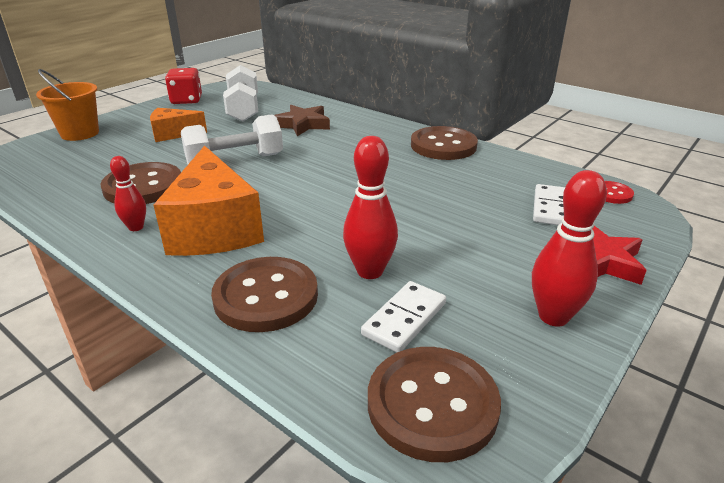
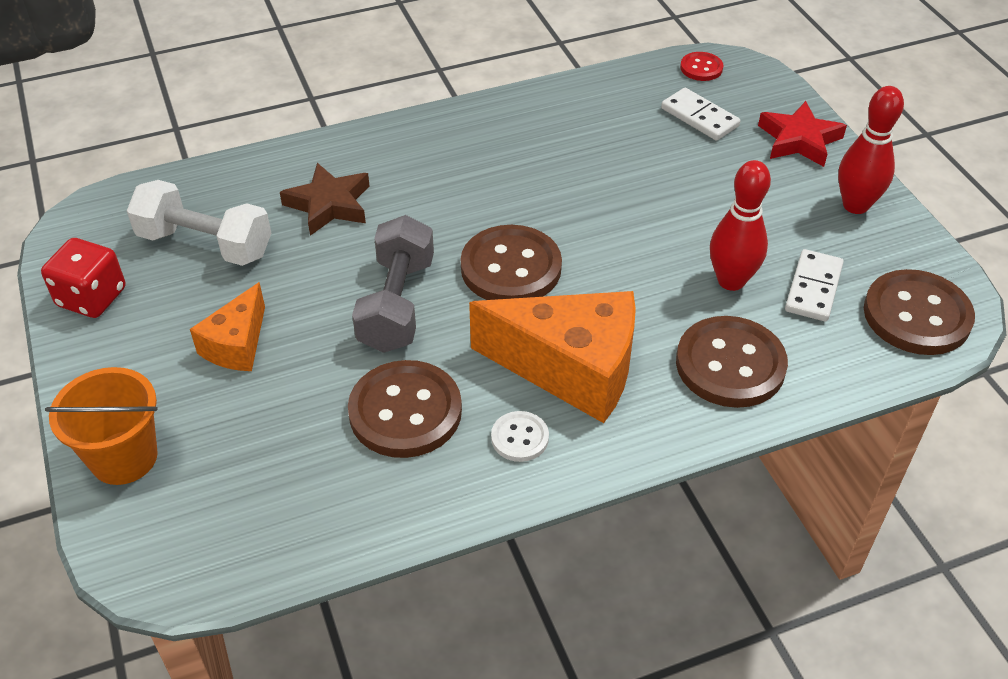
camera: 60 degrees left, 15 degrees up
(136, 227) = (520, 438): red bowling pin -> white button
(235, 161) = (396, 304): white dumbbell -> grey dumbbell
(404, 319) = (813, 288): white domino -> white domino turned 45 degrees clockwise
(443, 146) = (506, 117): brown button -> brown button (511, 268)

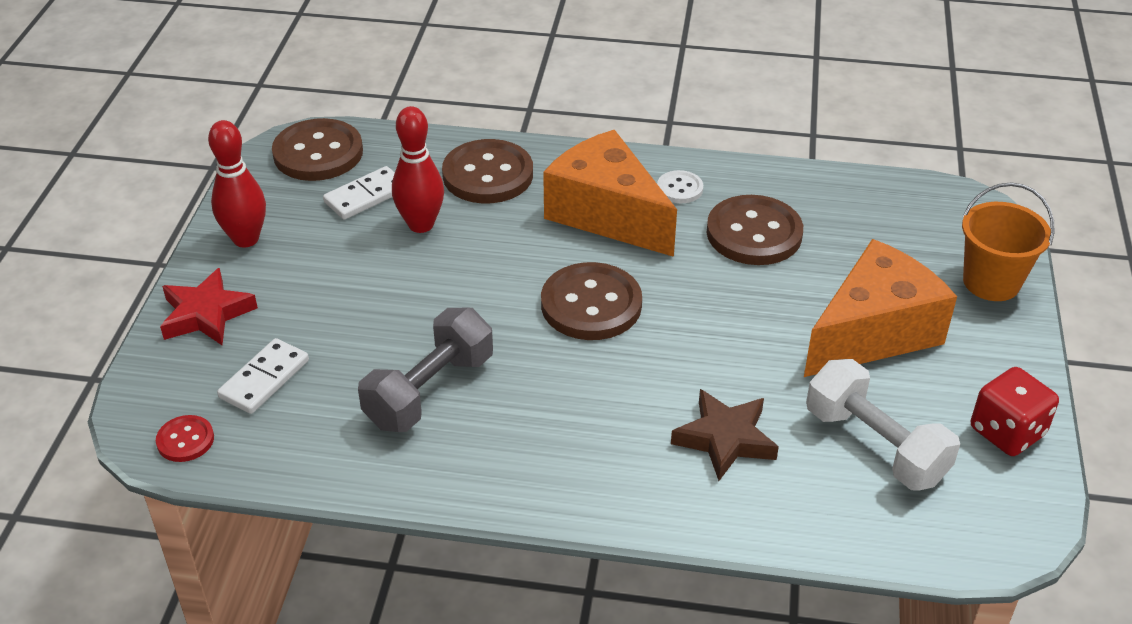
camera: 150 degrees left, 5 degrees down
(237, 345) = (873, 333): orange cheese -> orange cheese, size x1.83
(396, 304) = (714, 313): grey dumbbell -> grey dumbbell (430, 391)
(699, 117) = (264, 379): white domino -> white domino turned 45 degrees clockwise

